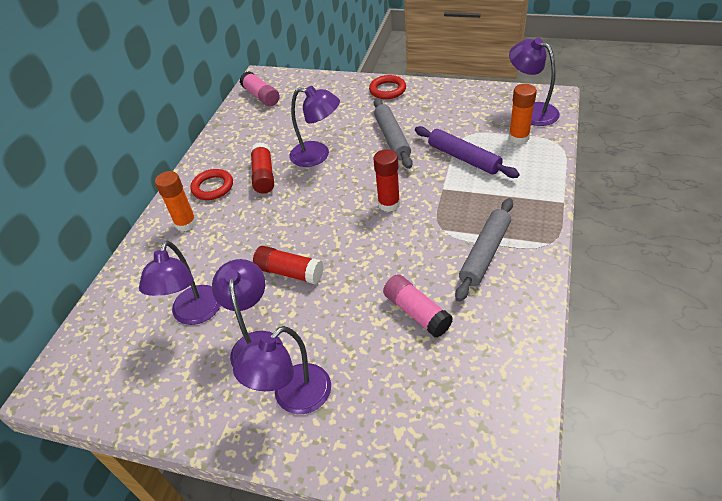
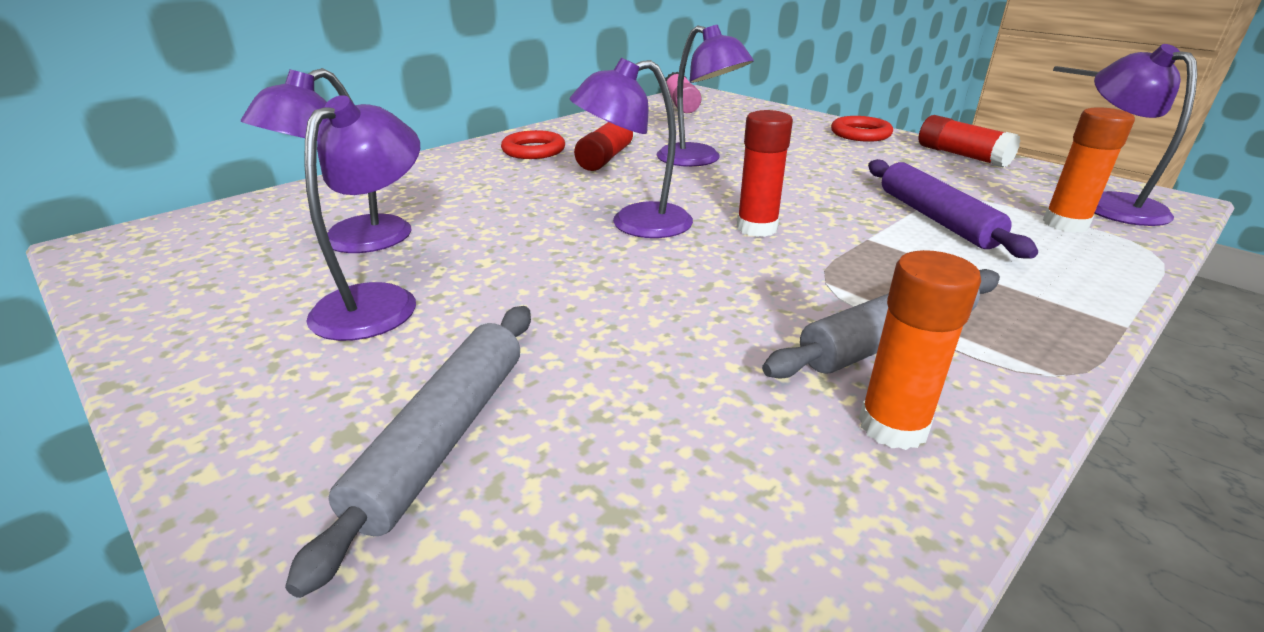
camera: 25 degrees right, 15 degrees down
(186, 223) = (462, 167): orange glue stick -> orange glue stick (893, 426)
(289, 272) = (525, 247): red glue stick -> red glue stick (962, 156)
(293, 398) = (332, 390): purple lamp -> purple lamp (635, 224)
(392, 138) = (826, 172): grey rolling pin -> grey rolling pin (444, 437)
(417, 312) = (672, 368): pink glue stick -> none

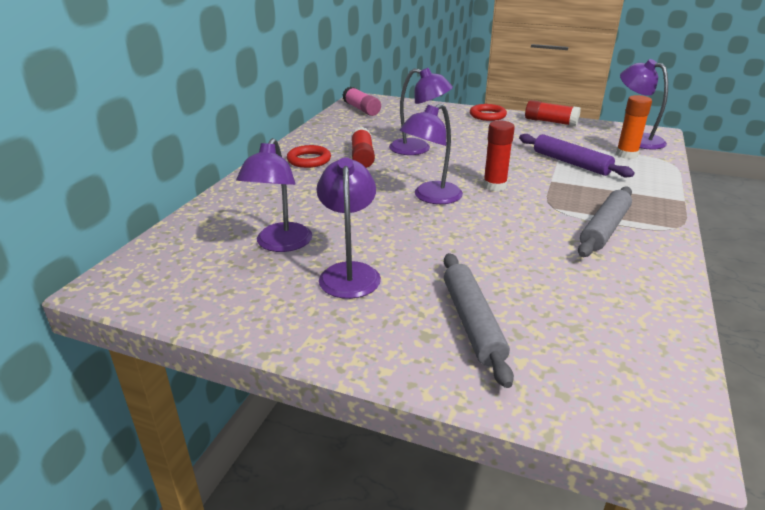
camera: 25 degrees left, 0 degrees up
(893, 426) = (638, 265): orange glue stick -> none

